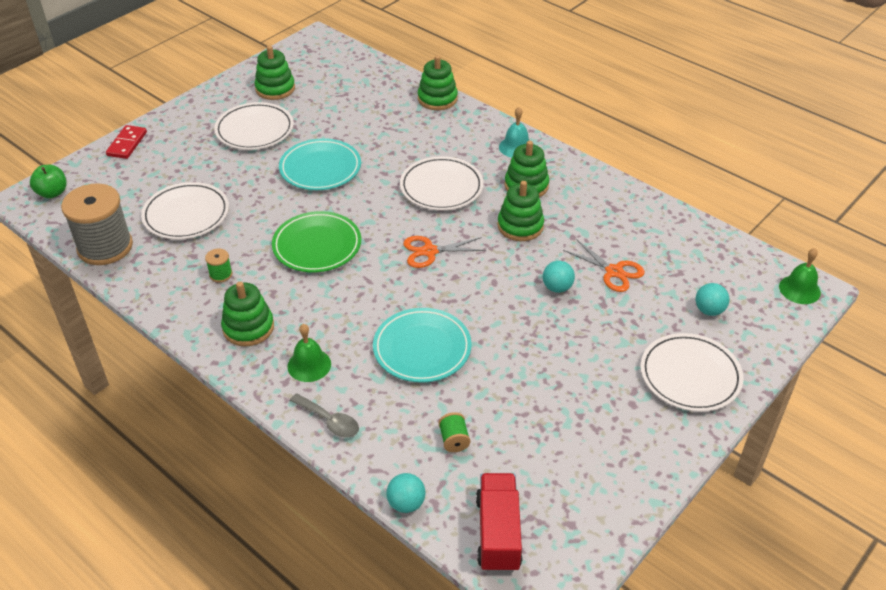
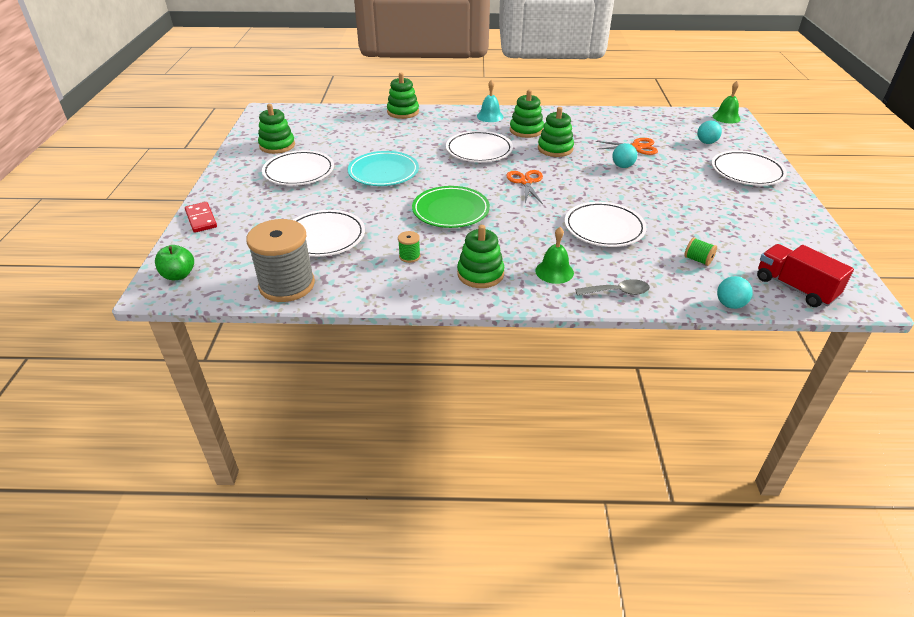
camera: 40 degrees left, 5 degrees down
(422, 348) = (604, 228): turquoise plate -> white plate
(429, 251) = (526, 182): orange scissors -> orange scissors turned 135 degrees clockwise

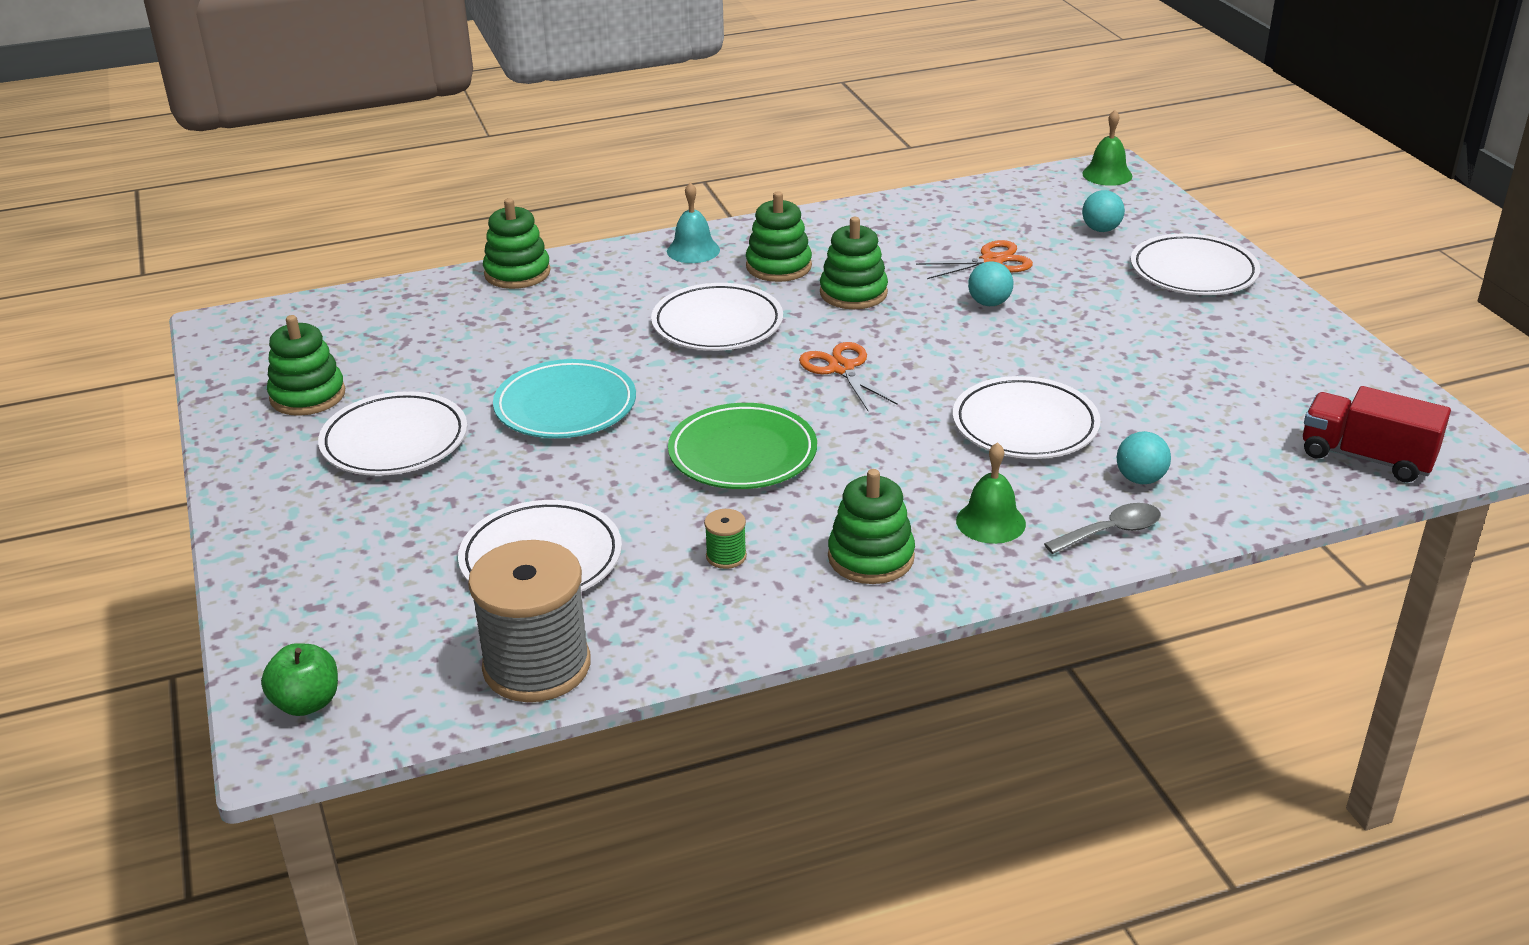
camera: 20 degrees left, 5 degrees down
(201, 219) = (264, 582): red domino -> none
(698, 260) = (1202, 446): green spool -> none
(730, 304) = (1289, 509): turquoise ball -> turquoise ball (1140, 479)

